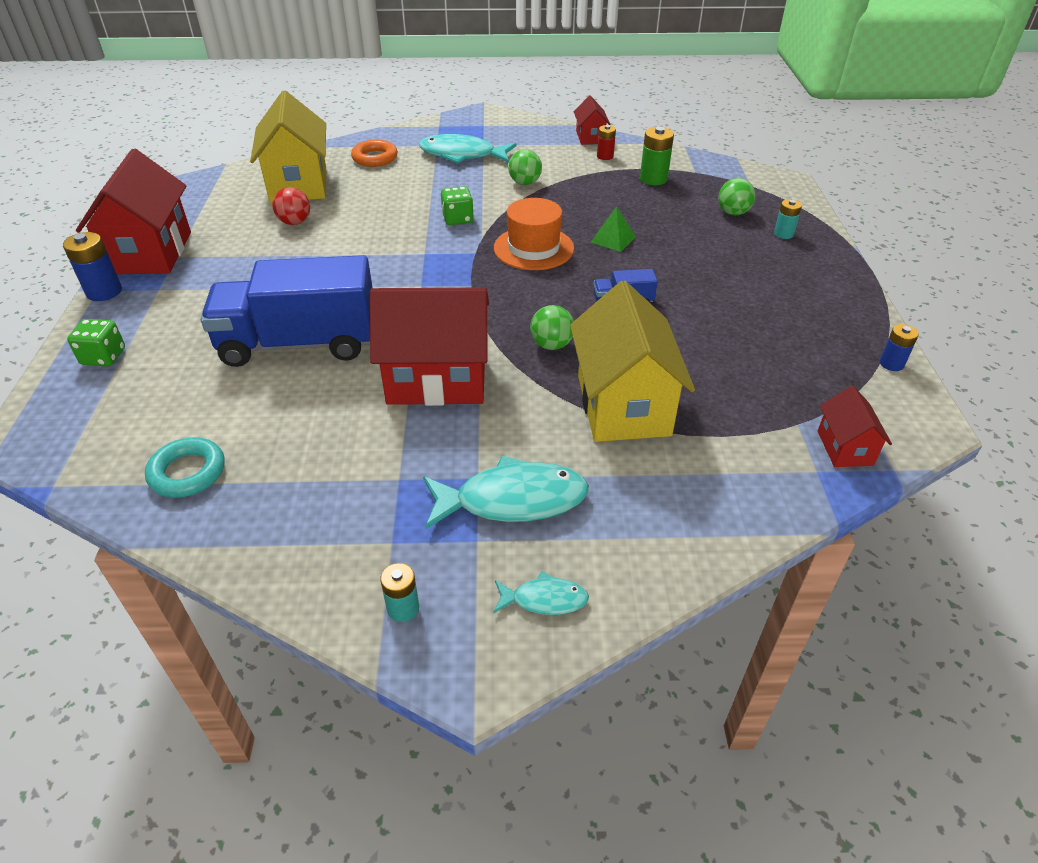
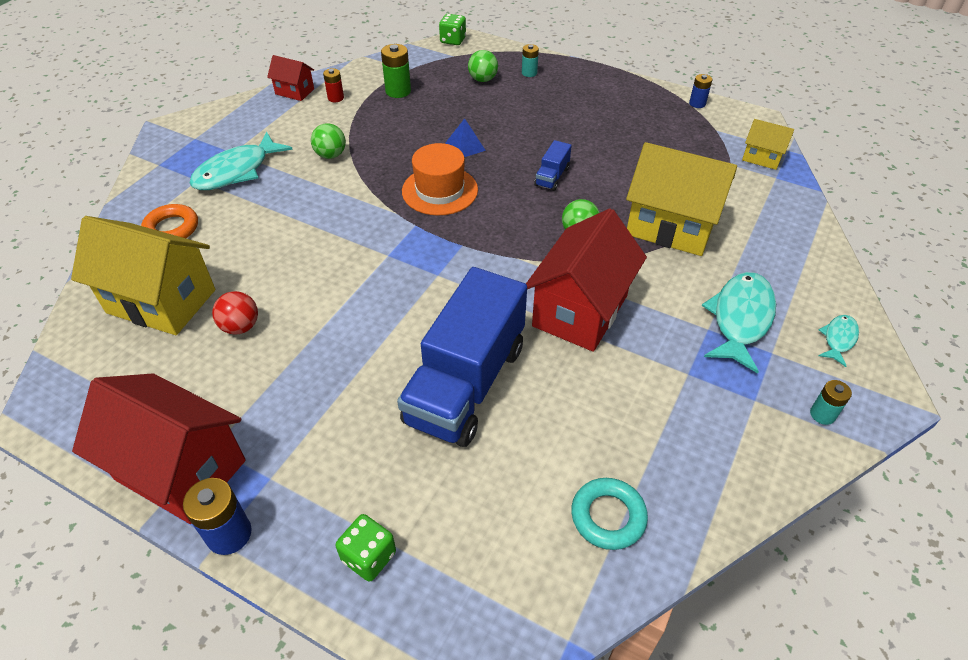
camera: 60 degrees left, 5 degrees up
(457, 219) = (350, 215): green dice -> green dice (453, 40)
(613, 239) = (465, 146): green pyramid -> blue pyramid
(845, 448) = (762, 158): red house -> yellow house

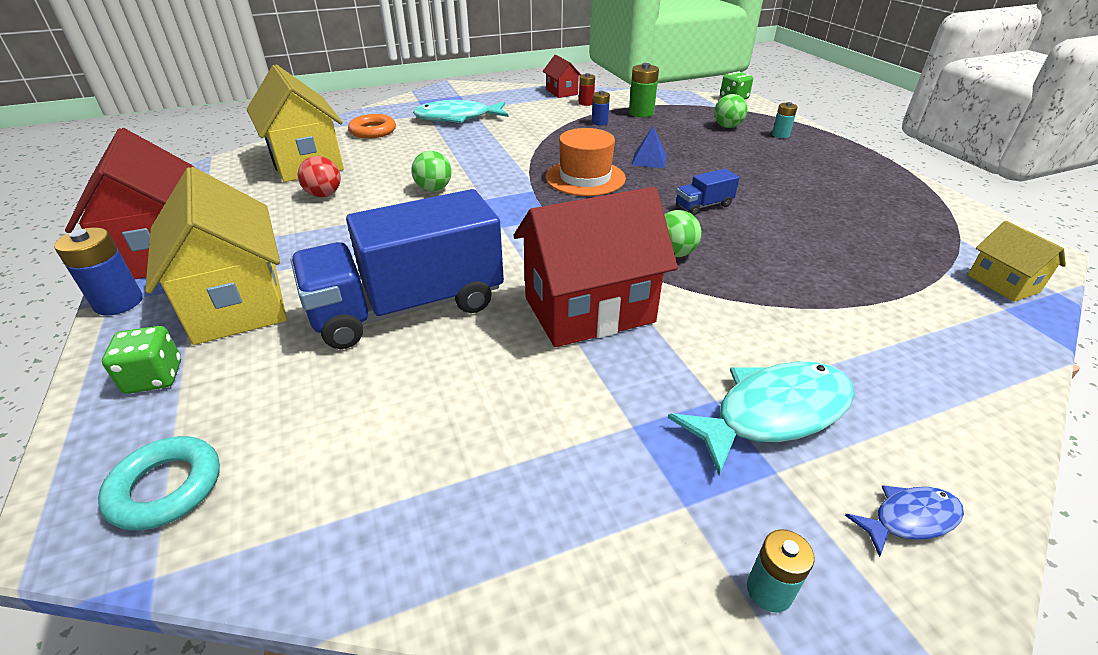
camera: 40 degrees right, 10 degrees down
(331, 155) = (533, 130): green ball -> green ball (434, 189)
(608, 516) = (358, 495): turquoise ring -> turquoise ring (166, 488)
(670, 227) = (788, 292): yellow house -> yellow house (237, 303)
(697, 103) = (960, 210): blue battery -> blue battery (599, 122)
(838, 339) = (909, 519): turquoise fish -> blue fish

